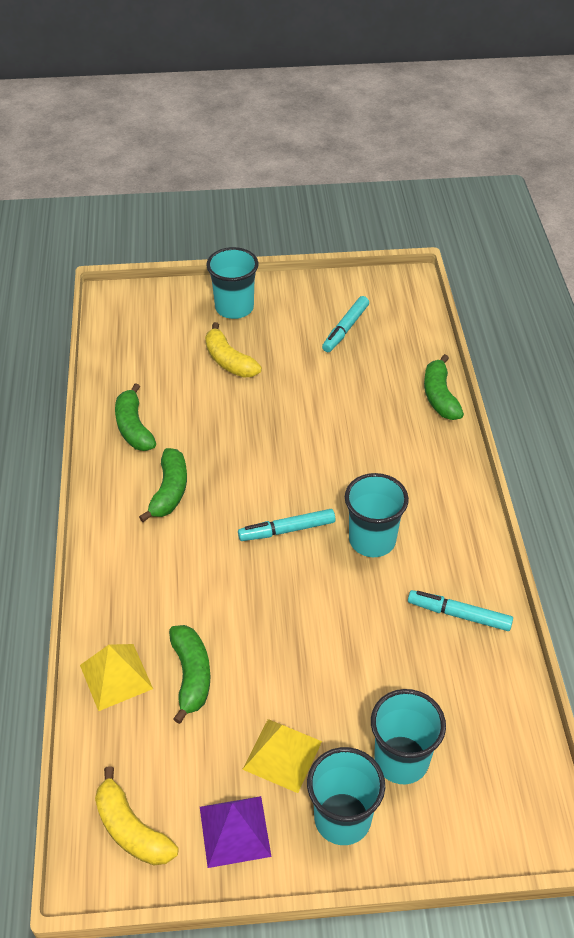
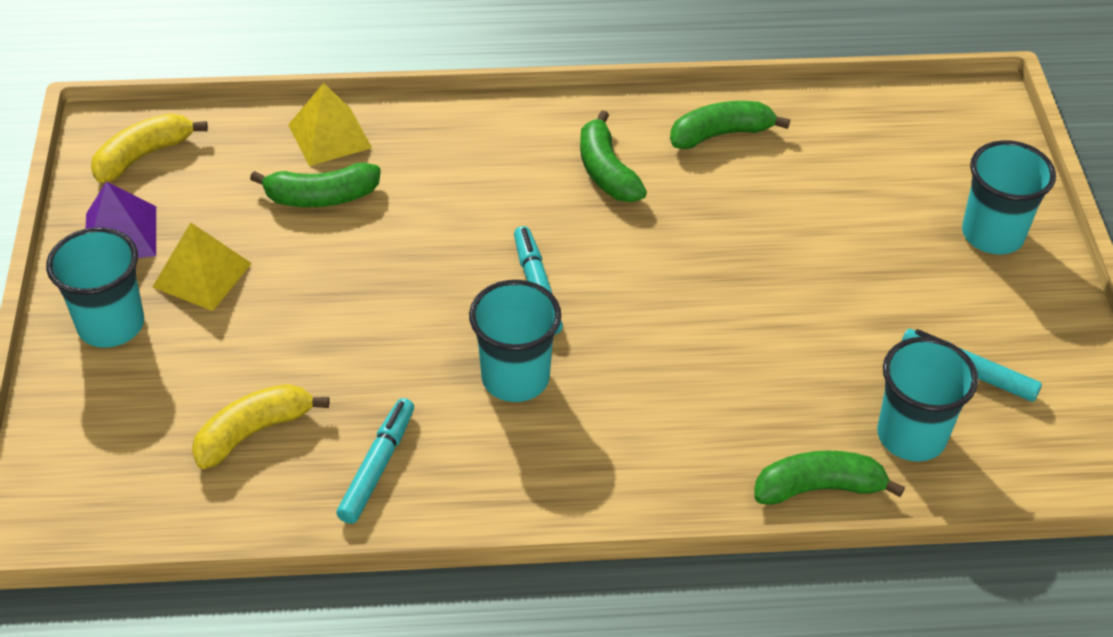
camera: 90 degrees right, 0 degrees up
(169, 491) = (606, 171): green banana -> green banana turned 60 degrees clockwise
(229, 361) = (867, 228): yellow banana -> yellow banana (253, 432)
(401, 760) = (172, 384): turquoise cup -> turquoise cup (911, 436)

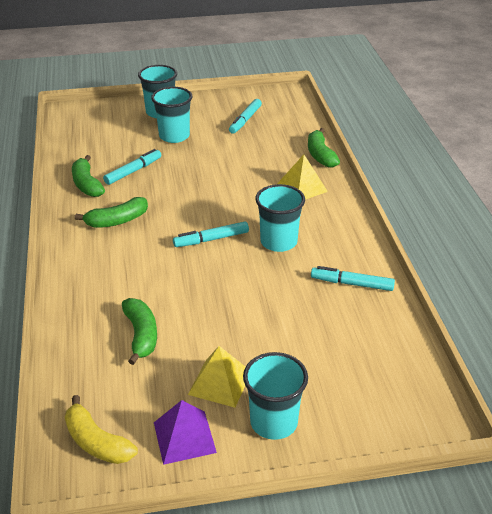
camera: 95 degrees left, 10 degrees down
(253, 432) = (344, 335): yellow banana -> none
(330, 136) = (79, 339): yellow pyramid -> yellow pyramid (302, 187)
(761, 192) = (133, 171): none -> turquoise marker
(911, 436) = (285, 134): turquoise cup -> turquoise cup (174, 136)

